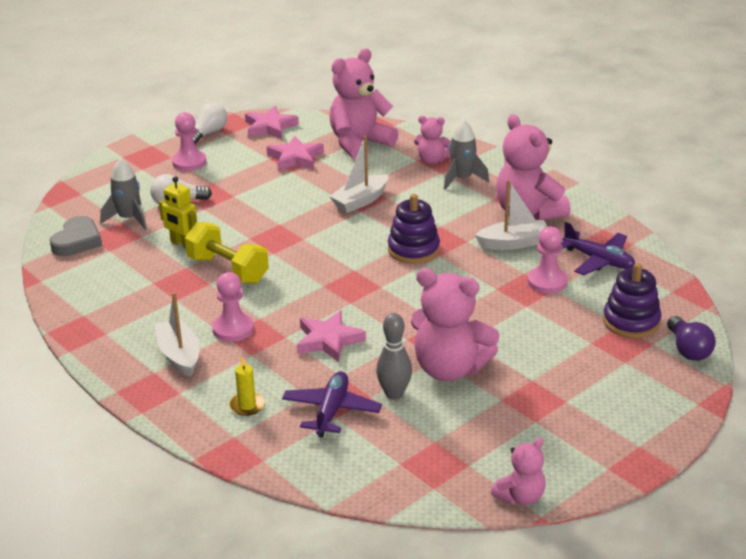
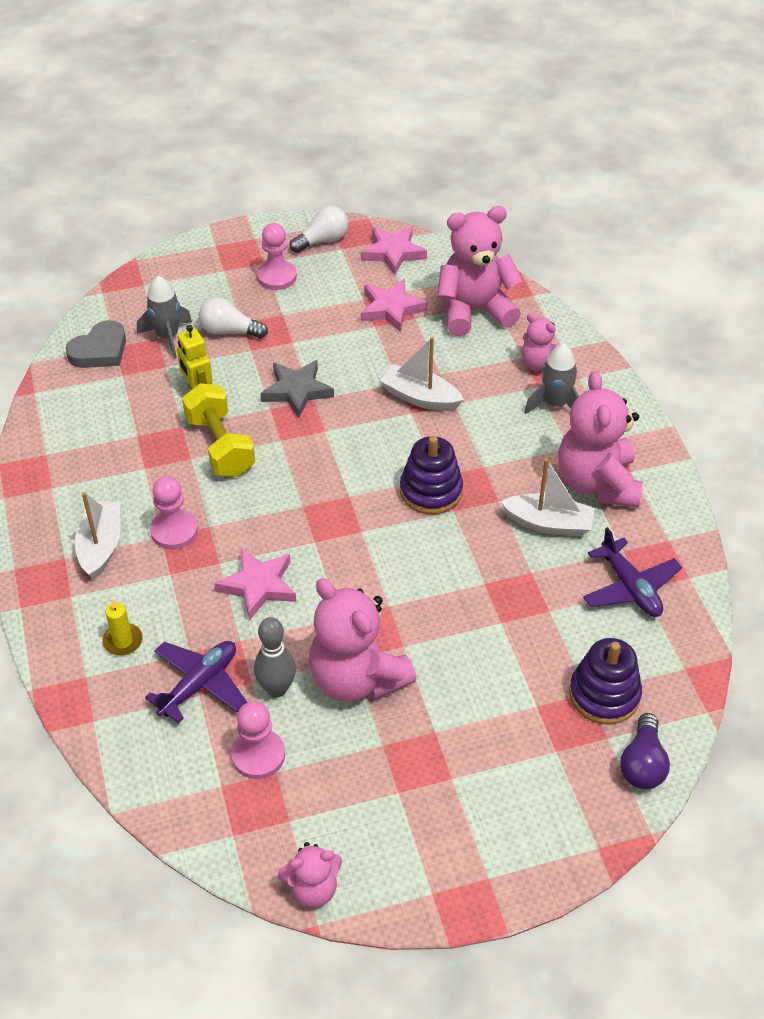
camera: 25 degrees right, 15 degrees up
(262, 222) = (297, 391): none -> grey star
(360, 201) = (420, 397): white boat -> white boat turned 45 degrees clockwise
(547, 282) = (548, 596): pink pawn -> pink pawn (258, 755)

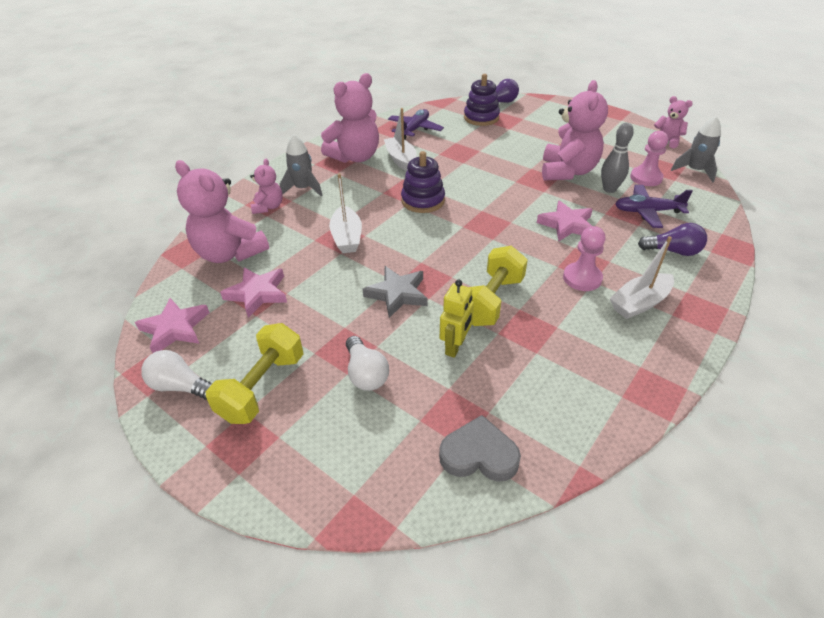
camera: 125 degrees left, 5 degrees down
(123, 641) = (672, 251): yellow candle -> purple light bulb
(167, 337) = (412, 413): grey rocket -> grey rocket (694, 171)
(277, 277) = (262, 387): pink pawn -> yellow dumbbell

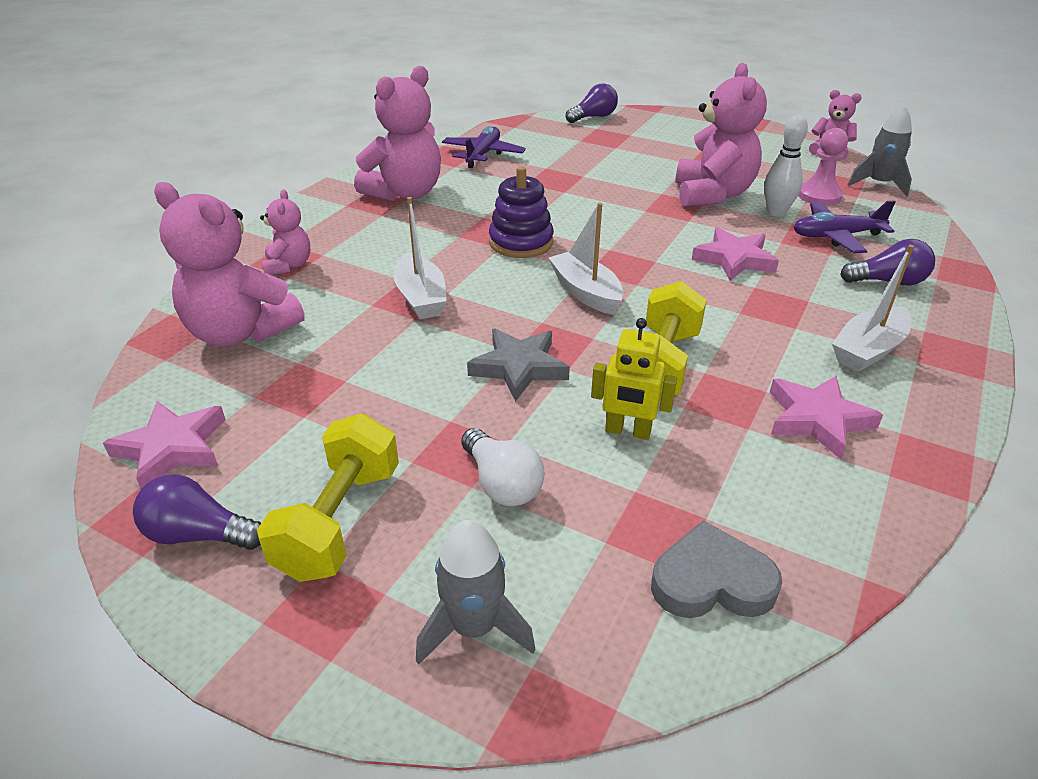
camera: 10 degrees left, 5 degrees down
(180, 386) = (199, 534): white light bulb -> purple light bulb
(257, 294) = (299, 385): pink star -> pink star (817, 419)
(303, 189) = (337, 238): grey rocket -> grey rocket (474, 627)
(401, 160) = (474, 193): white boat -> white boat (586, 292)
(455, 346) = (627, 431): yellow robot -> yellow robot turned 90 degrees clockwise
(481, 118) = (572, 136): purple stacking toy -> none
(582, 278) = (778, 325): pink pawn -> none
(609, 189) = (776, 212): grey bowling pin -> white bowling pin

